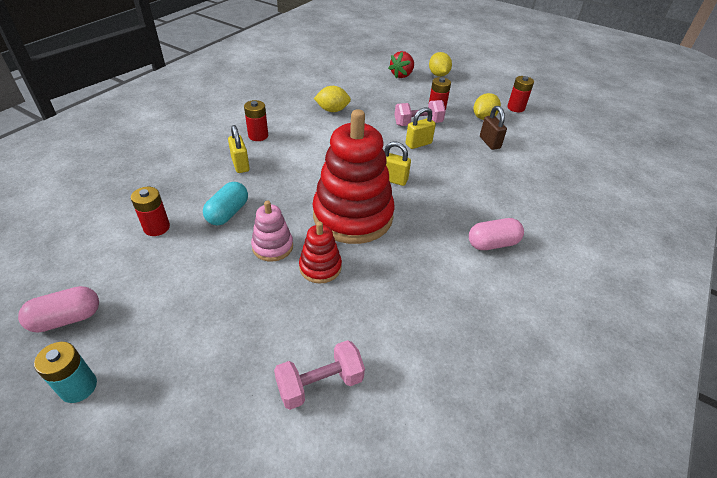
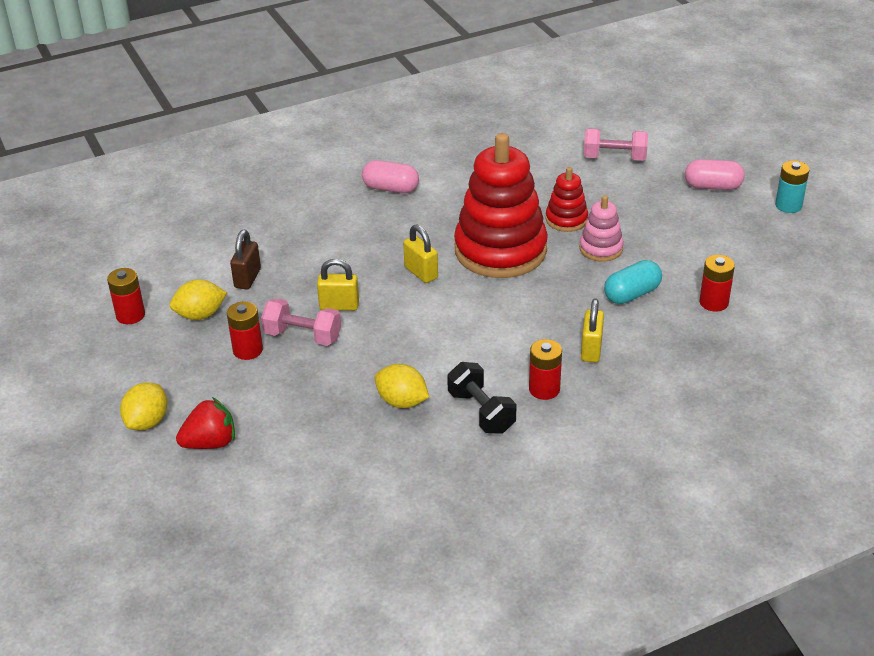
camera: 145 degrees left, 5 degrees down
(67, 319) = (802, 249): pink capsule -> pink capsule (712, 186)
(286, 116) = (481, 412): none -> black dumbbell

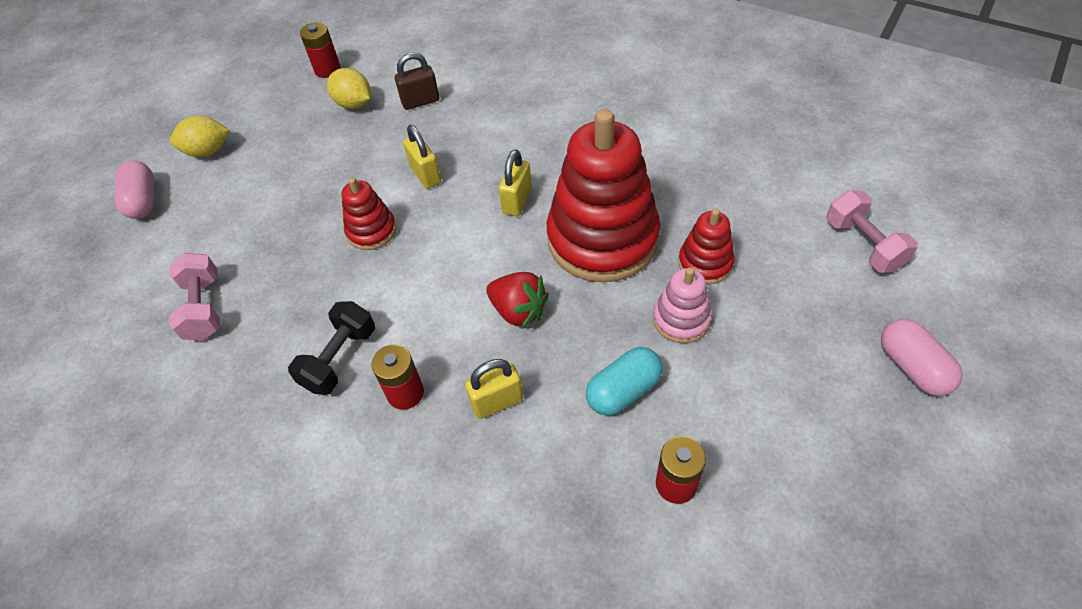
camera: 60 degrees right, 15 degrees up
(210, 443) = (201, 199): red strawberry -> red strawberry (518, 311)
(248, 350) = (328, 154): red battery -> none
(303, 336) = (368, 176): pink dumbbell -> pink dumbbell (204, 308)
(368, 354) = (371, 231): none -> red stacking toy
(391, 188) = (627, 111): pink capsule -> pink capsule (143, 201)
(402, 402) = (320, 291): yellow lemon -> none
(632, 294) = (623, 390): turquoise capsule -> turquoise capsule turned 60 degrees counterclockwise
(788, 205) = (962, 474): turquoise battery -> none

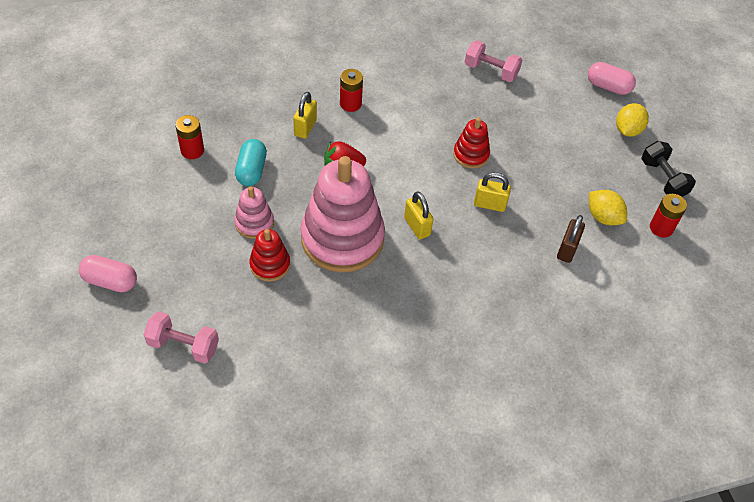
camera: 125 degrees right, 0 degrees up
(339, 359) = (398, 95): black dumbbell -> black dumbbell (663, 179)
(354, 104) = (603, 217): yellow lemon -> yellow lemon turned 60 degrees clockwise
(602, 239) = (342, 238): red stacking toy -> pink stacking toy

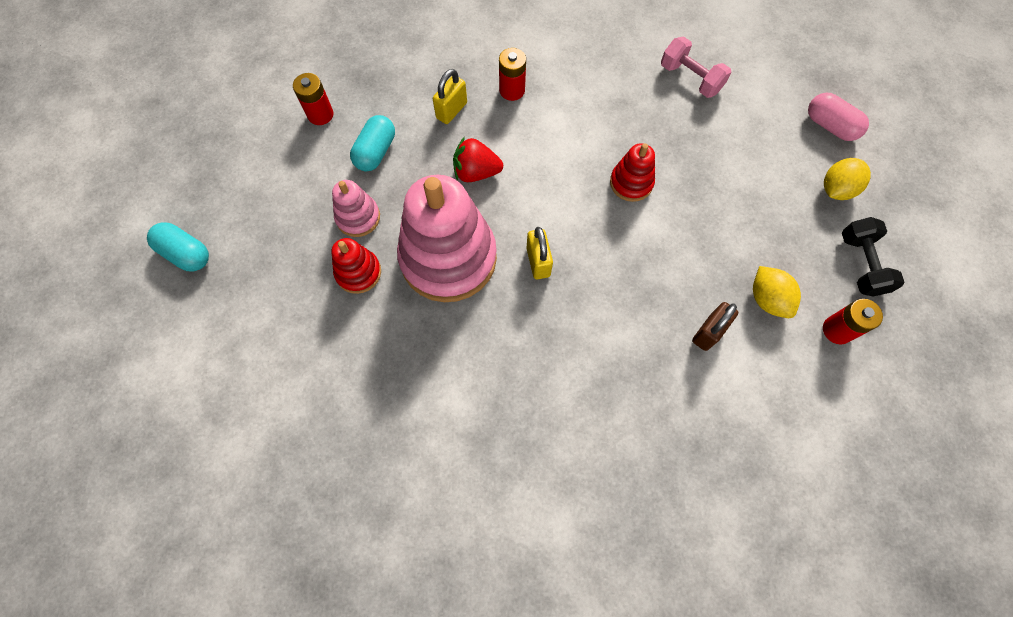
camera: 20 degrees right, 15 degrees up
(110, 281) = (186, 253): pink capsule -> turquoise capsule
(183, 345) = (236, 349): pink dumbbell -> none
(489, 204) = (633, 252): yellow padlock -> none

